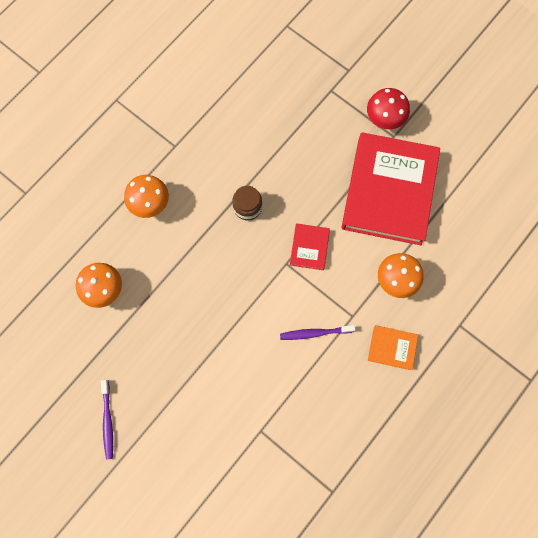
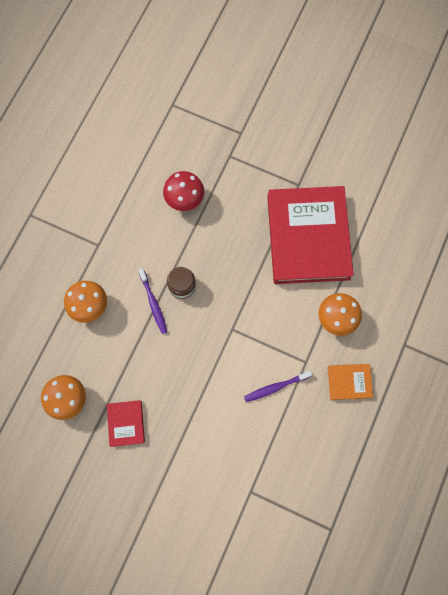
camera: 15 degrees left, 0 degrees up
(108, 421) = (106, 522): purple toothbrush -> purple toothbrush (153, 303)
(309, 247) = (249, 309): red book -> red book (126, 423)
(384, 119) = (286, 171): red mushroom -> red mushroom (184, 199)

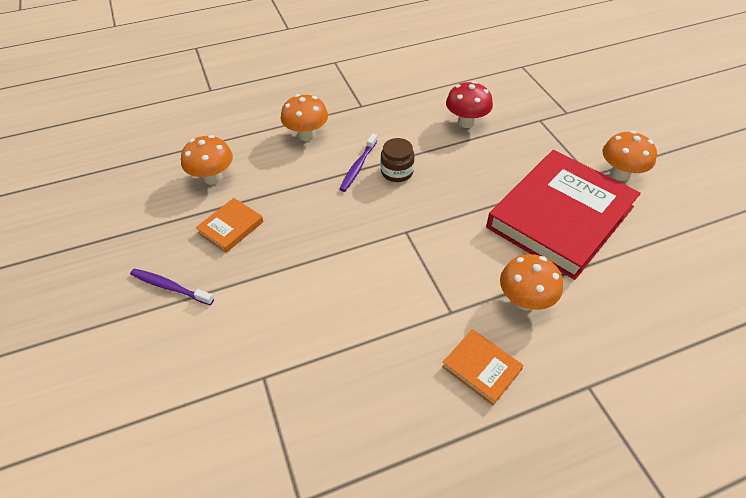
camera: 45 degrees right, 25 degrees down
(126, 423) = (231, 227): red book -> orange book
(276, 387) = (395, 308): purple toothbrush -> purple toothbrush (170, 287)
(315, 168) = (620, 174): none -> orange mushroom

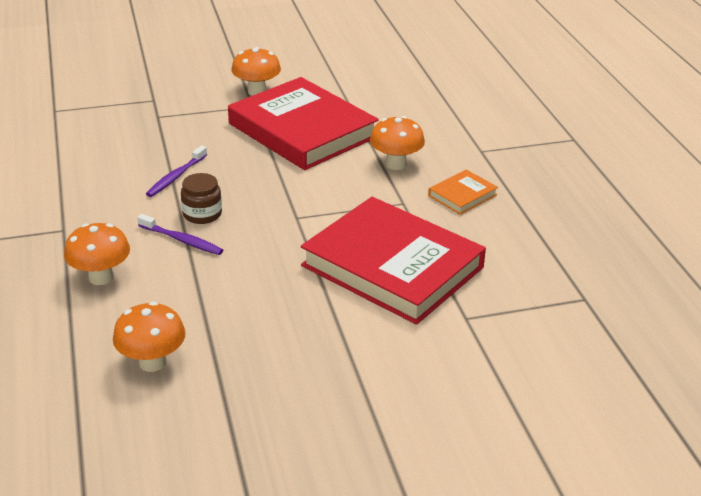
camera: 85 degrees left, 15 degrees down
(170, 287) = (339, 392): purple toothbrush -> purple toothbrush (176, 177)
(231, 227) = (253, 343): orange book -> none
(340, 311) = (392, 266): none -> red book
(466, 122) = (137, 159): red mushroom -> none

